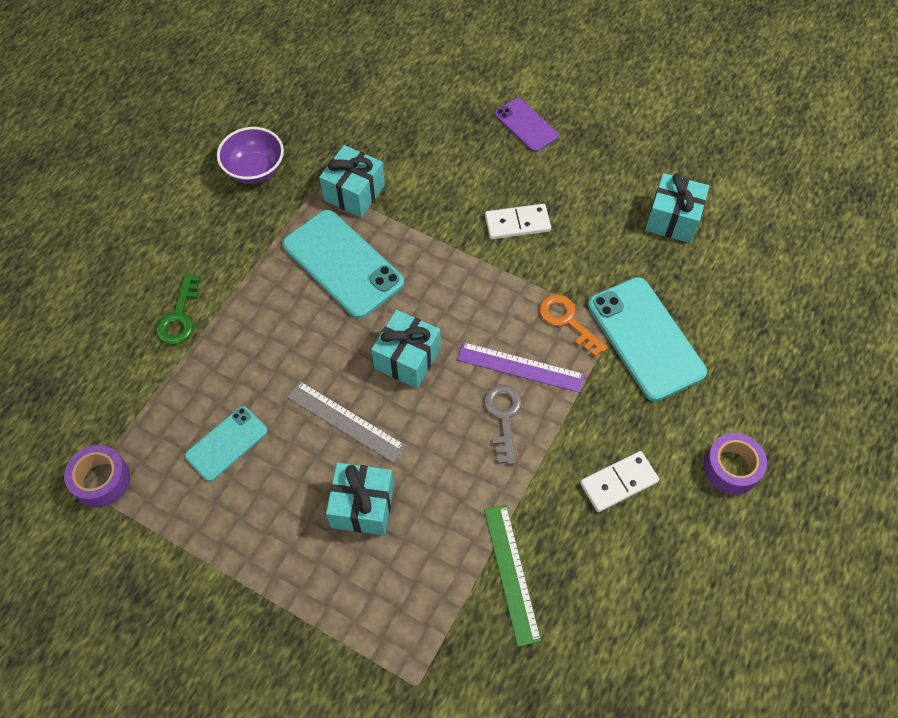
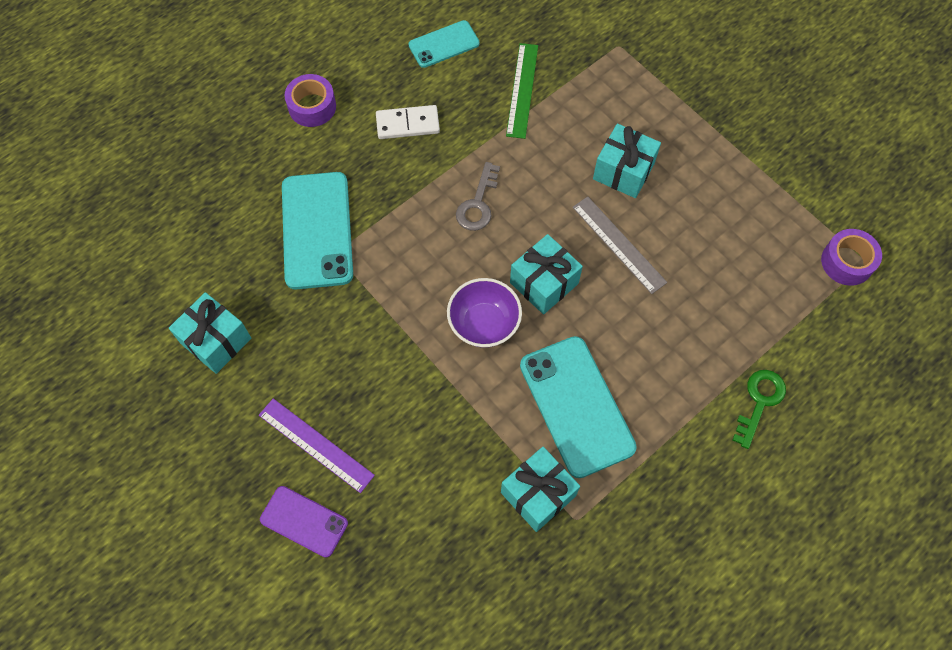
camera: 160 degrees left, 5 degrees up
(226, 443) = (730, 258): turquoise phone -> turquoise phone (444, 44)
(255, 170) = (645, 569): purple bowl -> purple bowl (484, 324)
(517, 223) = (376, 391): white domino -> none
(520, 367) = (443, 241): purple ruler -> purple ruler (316, 445)
(526, 125) = (304, 521): purple phone -> purple phone turned 45 degrees counterclockwise
(567, 321) = (379, 270): orange key -> none

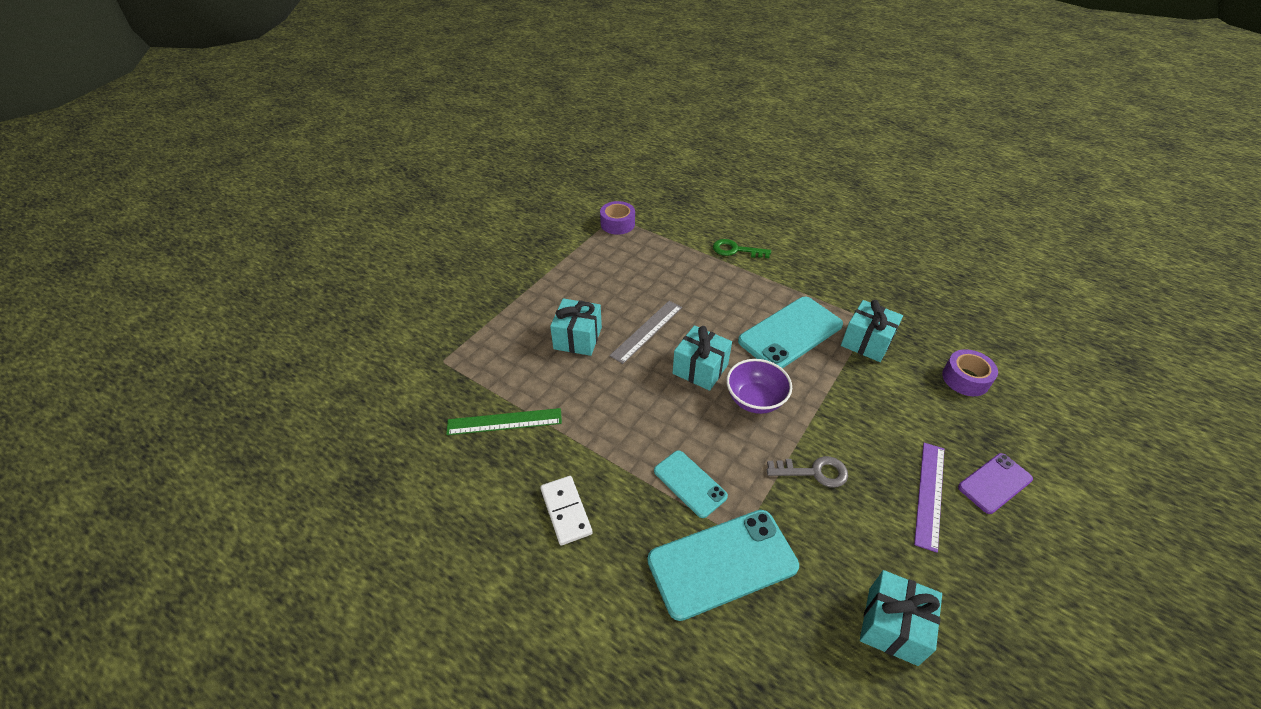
camera: 105 degrees left, 20 degrees down
(304, 521) = (994, 483): purple phone -> purple phone turned 45 degrees clockwise
(312, 106) = (563, 623): purple tape -> purple tape (965, 379)
(444, 44) = (453, 503): turquoise phone -> turquoise phone (690, 483)
(478, 203) = (641, 429): grey key -> grey key (814, 472)

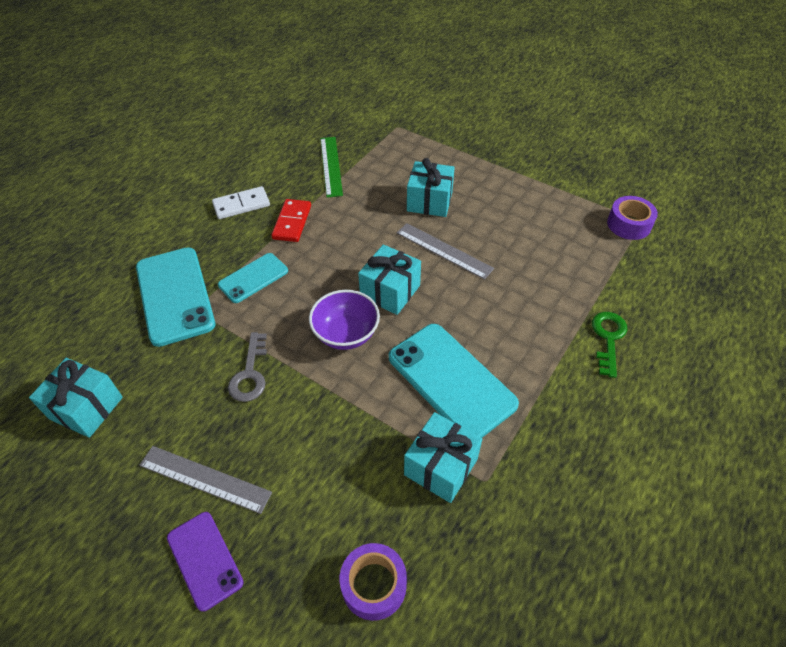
camera: 90 degrees right, 5 degrees up
(601, 454) = (292, 222): none -> red domino
(929, 494) = (205, 478): purple ruler -> grey ruler

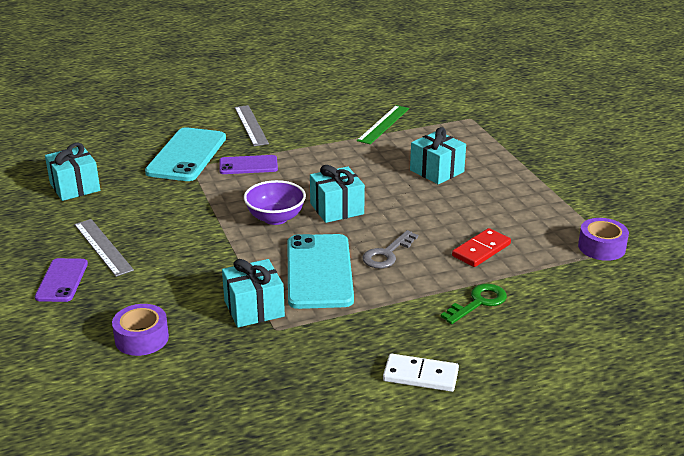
camera: 35 degrees right, 20 degrees down
(241, 205) = (288, 124): white domino -> white domino (420, 376)
(250, 373) = (187, 211): grey key -> grey key (387, 254)
(253, 278) = (248, 165): turquoise phone -> purple phone
(292, 222) = (312, 146): red domino -> red domino (481, 250)
(444, 250) = (410, 202): grey ruler -> grey ruler (251, 125)

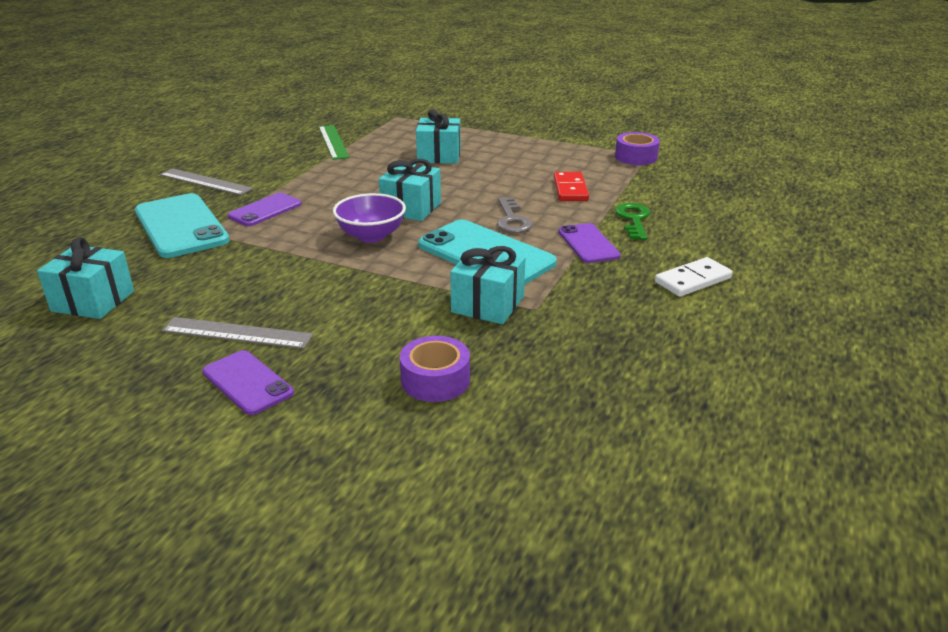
camera: 45 degrees left, 0 degrees up
(403, 303) = (588, 244): none -> purple phone

